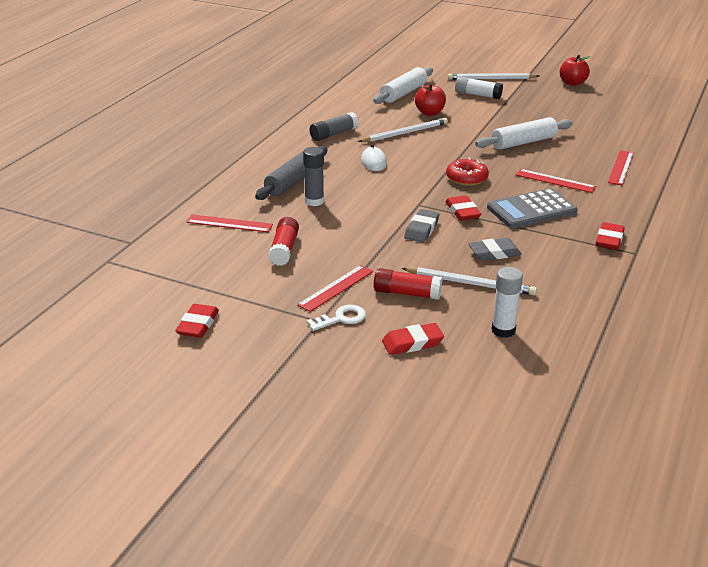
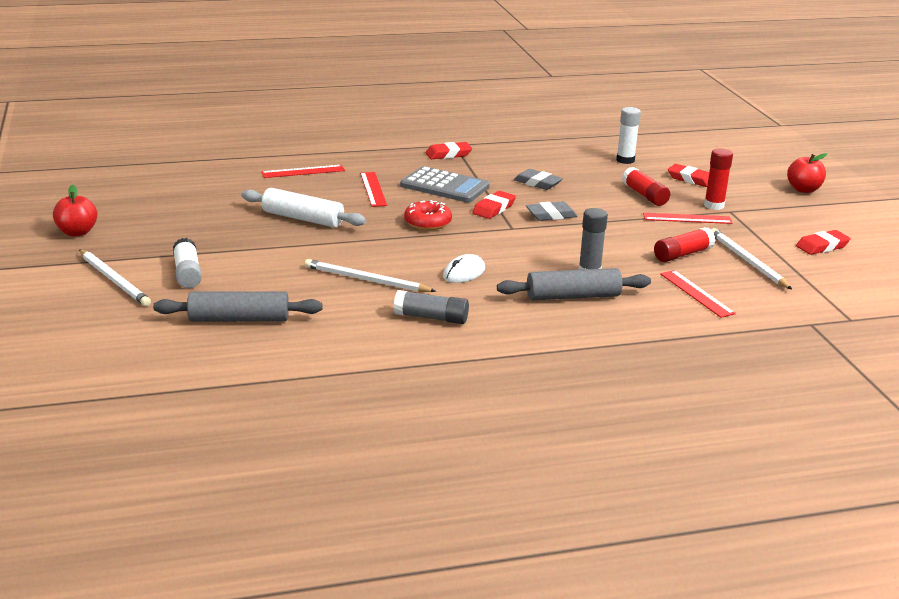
camera: 130 degrees left, 5 degrees down
(341, 318) = (714, 205): white key -> red glue stick
(403, 93) = (239, 319): white rolling pin -> grey rolling pin
(429, 113) = (285, 284): red apple -> red apple (803, 189)
(471, 283) = (592, 180): white pencil -> white pencil (747, 261)

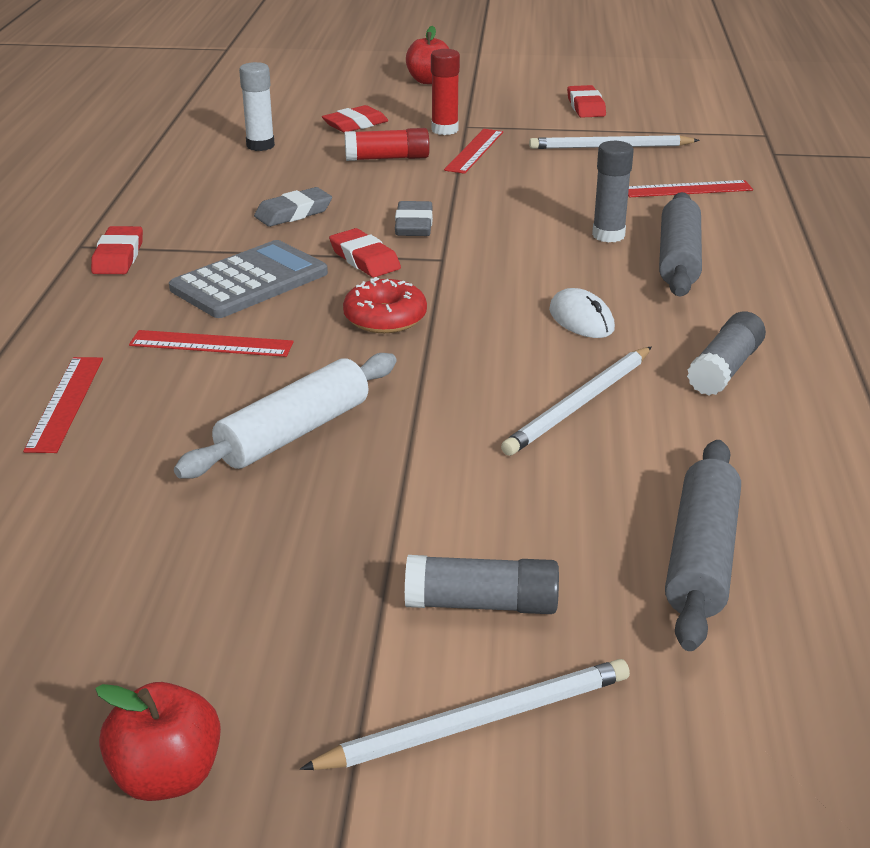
camera: 70 degrees left, 5 degrees up
(187, 273) = (482, 604): white glue stick -> grey glue stick
(682, 254) = (578, 174): red glue stick -> none

